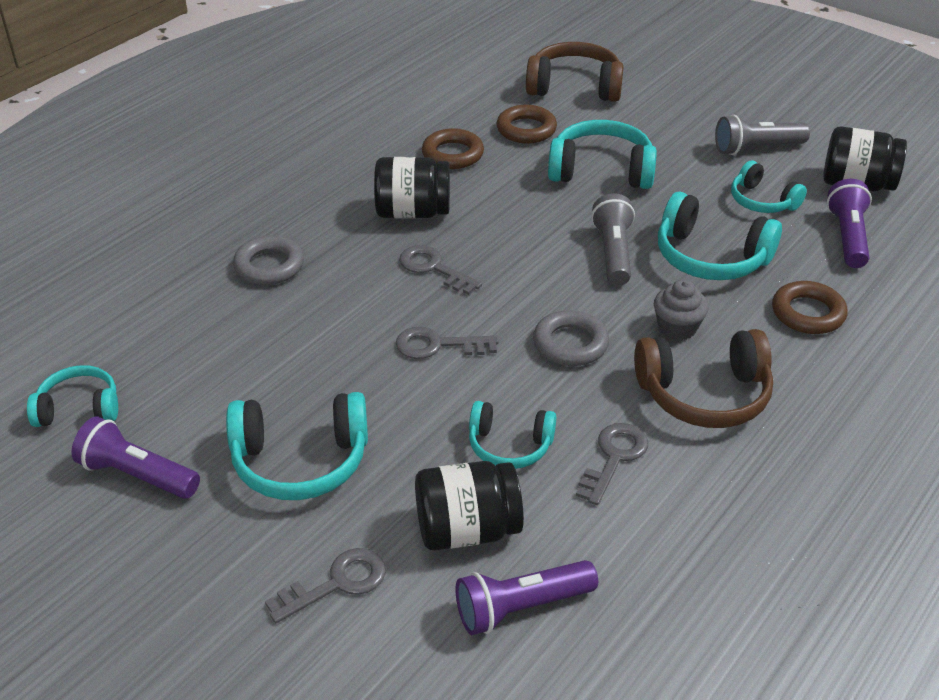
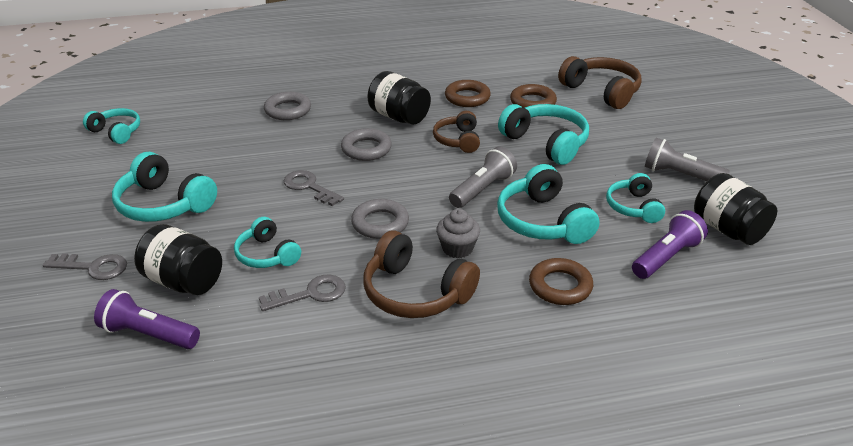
camera: 40 degrees right, 5 degrees down
(137, 475) = (94, 172): purple flashlight -> none
(433, 268) = (366, 149): grey key -> grey ring
(513, 210) = (458, 140): none -> brown headphones

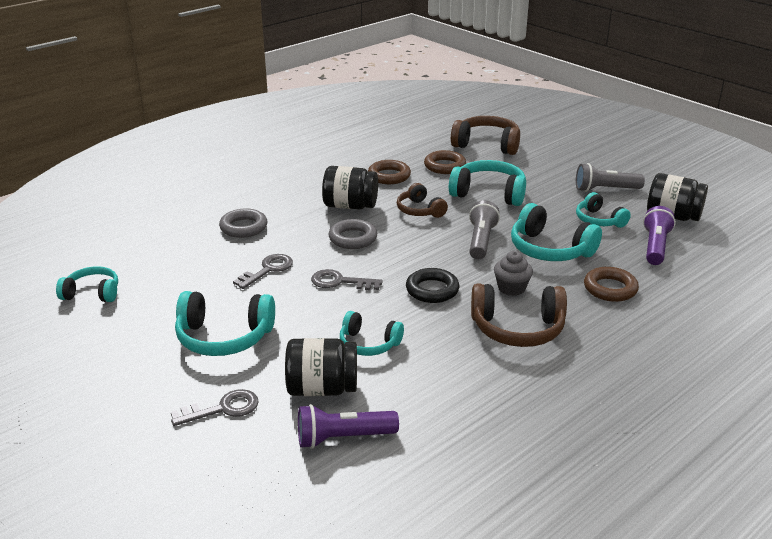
camera: 30 degrees left, 5 degrees down
(310, 294) = (439, 359): grey key -> grey key (268, 270)
(380, 223) = (432, 290): grey ring -> black ring

